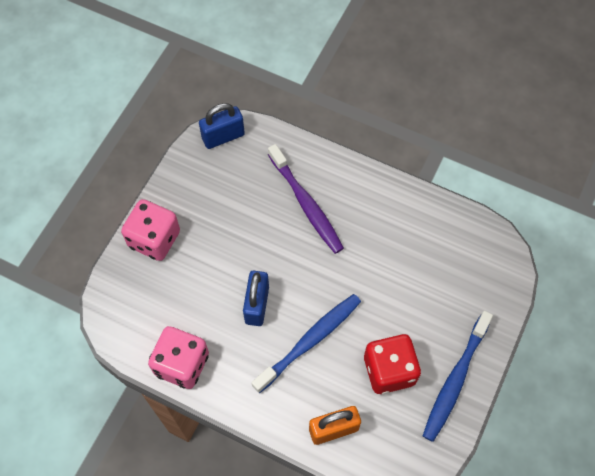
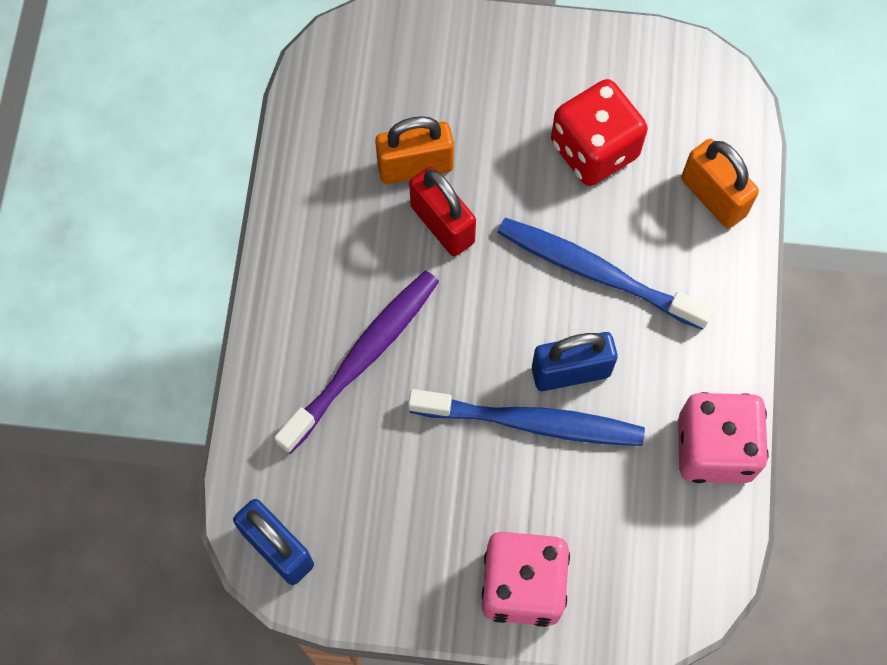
camera: 110 degrees left, 5 degrees up
(370, 269) = (442, 224): none -> red padlock
(411, 266) = (415, 167): none -> orange padlock
(455, 380) = (570, 60): blue toothbrush -> blue toothbrush (532, 422)

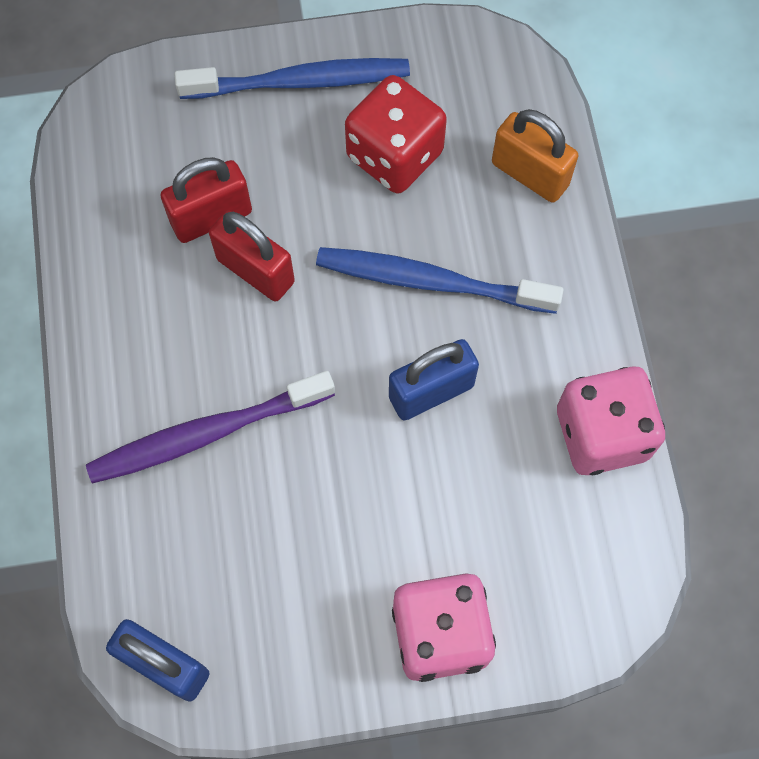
camera: 15 degrees left, 0 degrees up
(363, 358) = (206, 433): purple toothbrush -> purple toothbrush turned 135 degrees counterclockwise
(415, 167) = (211, 217): orange padlock -> red padlock
(532, 422) = (404, 456): blue toothbrush -> blue toothbrush (300, 82)

